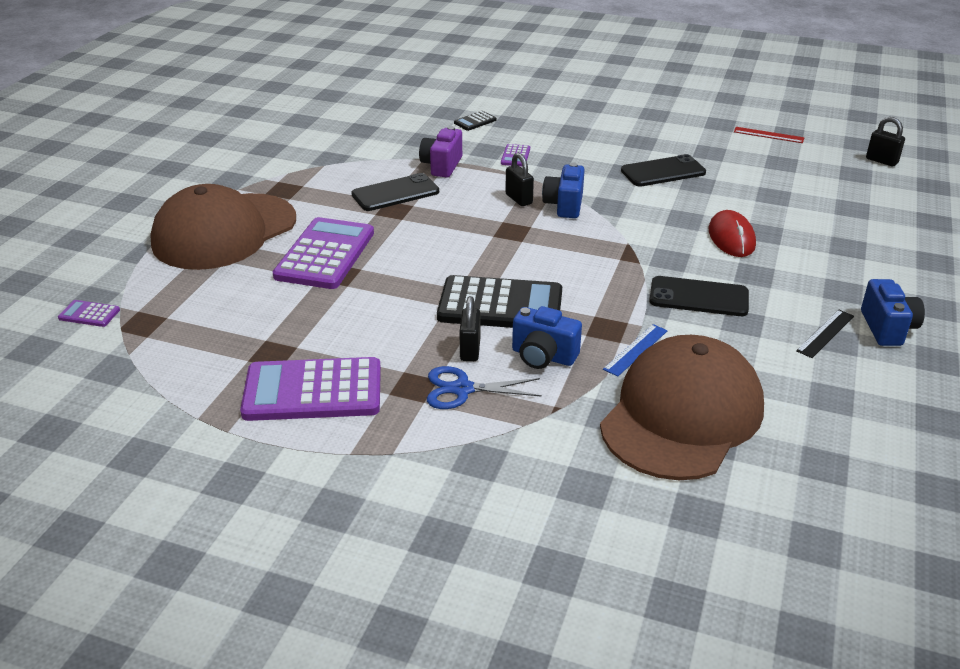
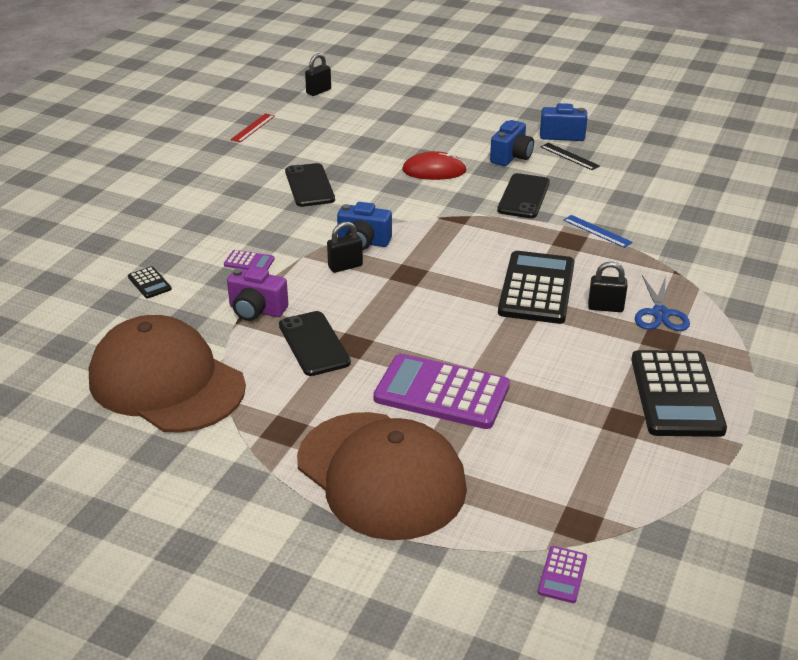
camera: 85 degrees left, 0 degrees up
(313, 391) = (676, 394): purple calculator -> black calculator
(543, 356) = (610, 272): blue camera -> blue camera (511, 157)
(682, 415) = (673, 222): brown cap -> brown cap (166, 382)

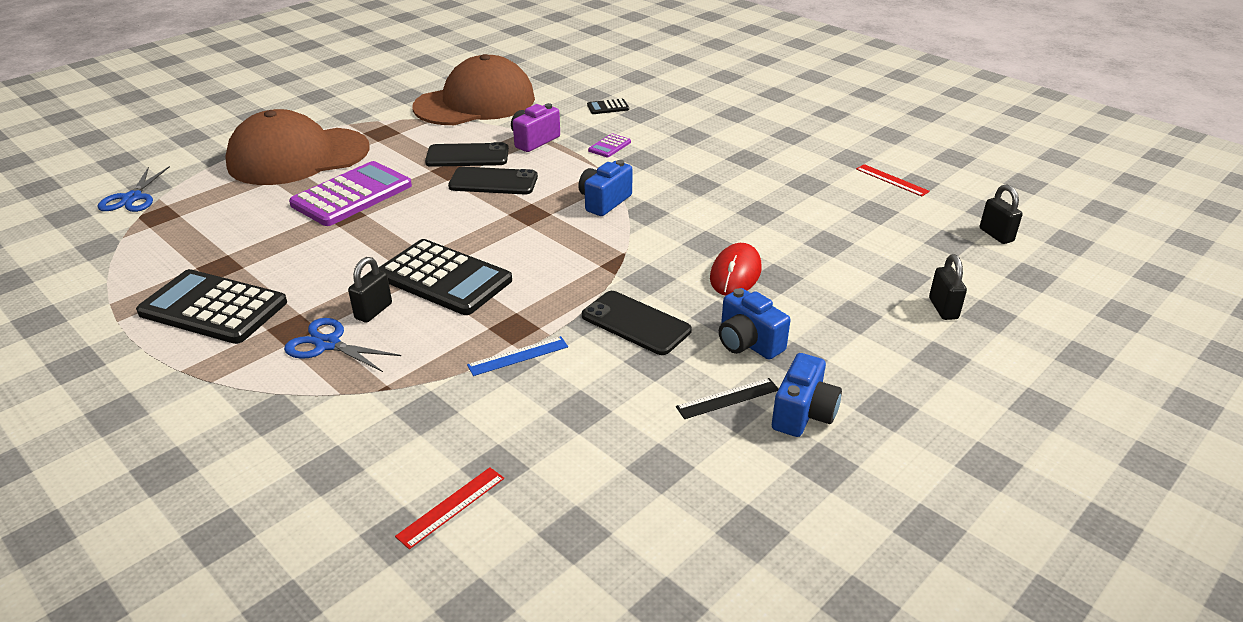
camera: 110 degrees right, 0 degrees up
(309, 186) = (737, 192): black phone -> black phone (493, 182)
(345, 266) = (568, 186): black padlock -> black padlock (943, 309)
(562, 575) = (132, 198): purple calculator -> blue scissors
(737, 219) = (451, 507): none -> red ruler

